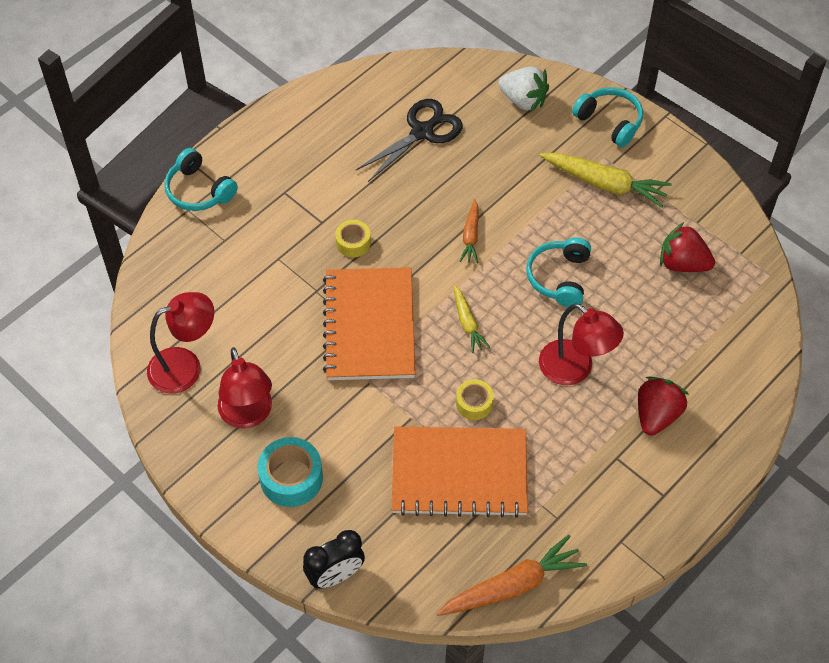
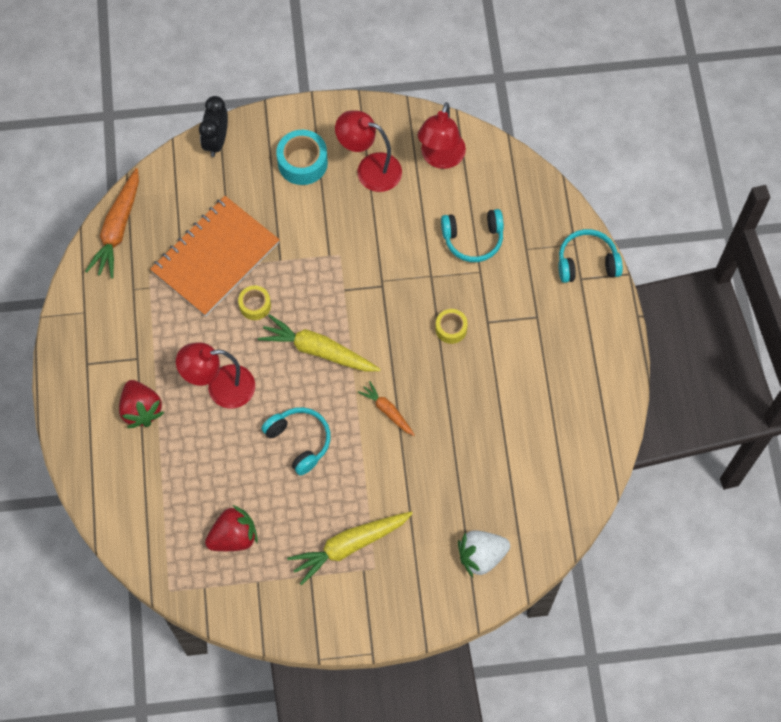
camera: 130 degrees right, 10 degrees up
(369, 326) = (372, 288): orange notebook -> none
(422, 132) = (513, 454): black scissors -> none
(467, 323) = (318, 350): yellow carrot -> yellow carrot, size x1.77
(609, 121) = (404, 604): turquoise headphones -> turquoise headphones (473, 239)

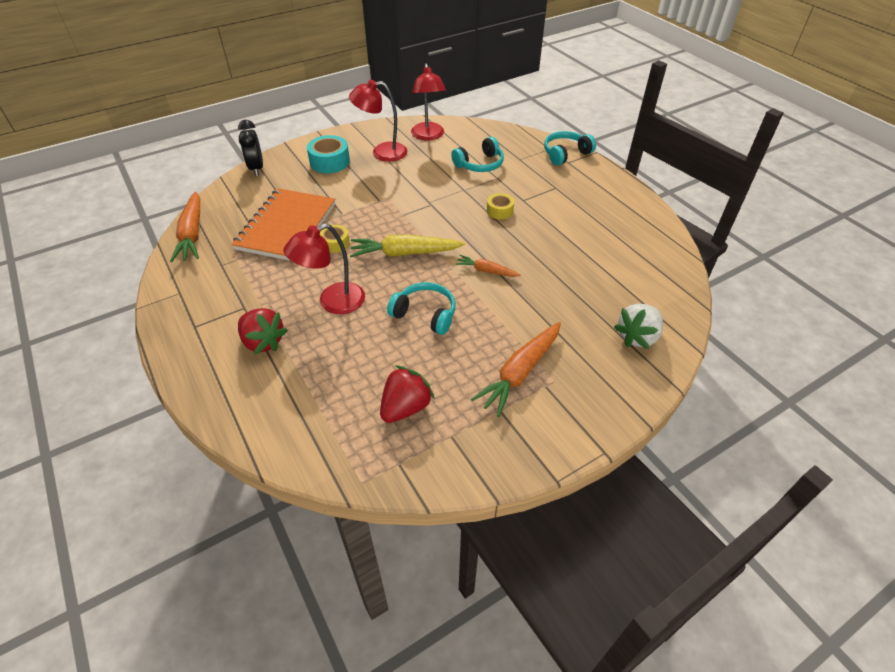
camera: 25 degrees left, 20 degrees down
(349, 546) = (520, 372): yellow carrot -> orange carrot

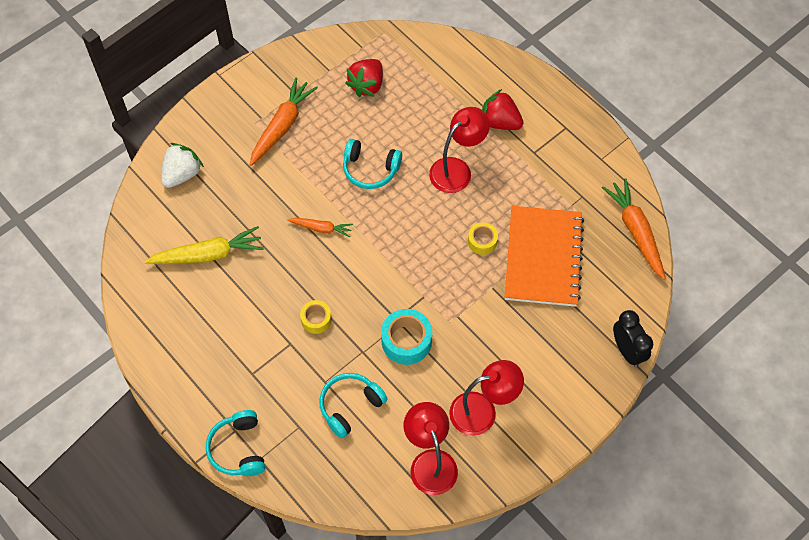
camera: 170 degrees right, 15 degrees up
(330, 162) = (542, 379): turquoise tape -> turquoise tape (406, 341)
(405, 253) = (407, 239): yellow carrot -> yellow carrot (208, 254)
(565, 154) = (238, 449): turquoise headphones -> turquoise headphones turned 120 degrees clockwise

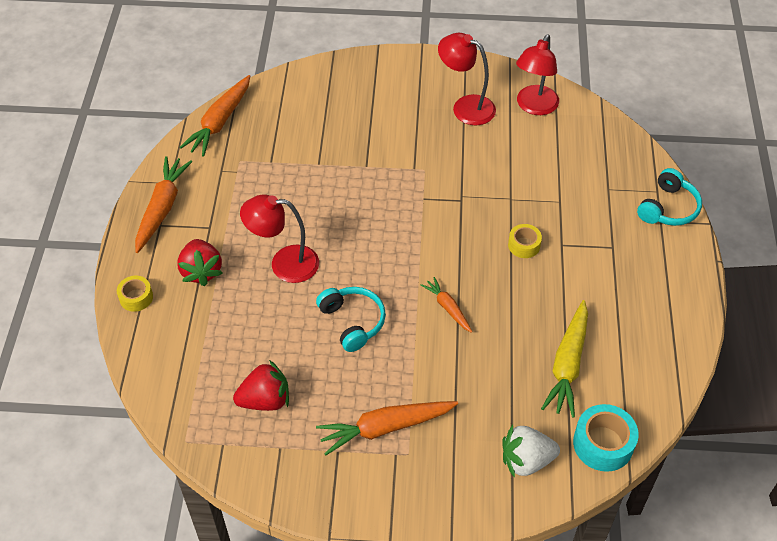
camera: 135 degrees left, 10 degrees down
(208, 254) = (567, 364): yellow carrot -> yellow carrot turned 105 degrees counterclockwise
(350, 406) = (556, 174): turquoise headphones -> none
(406, 341) = (470, 181): turquoise tape -> turquoise tape (603, 444)
(482, 241) = (334, 199): yellow tape -> yellow tape (136, 297)
(543, 257) = (305, 156): orange notebook -> none
(580, 138) = (162, 208): none -> orange carrot
(627, 351) = (327, 68): black clock -> none

